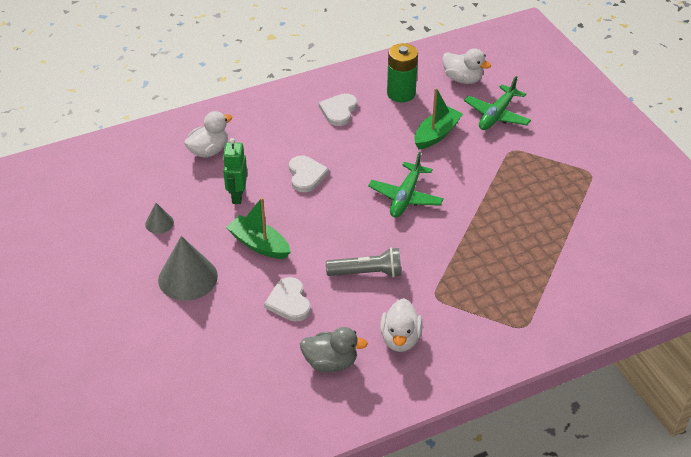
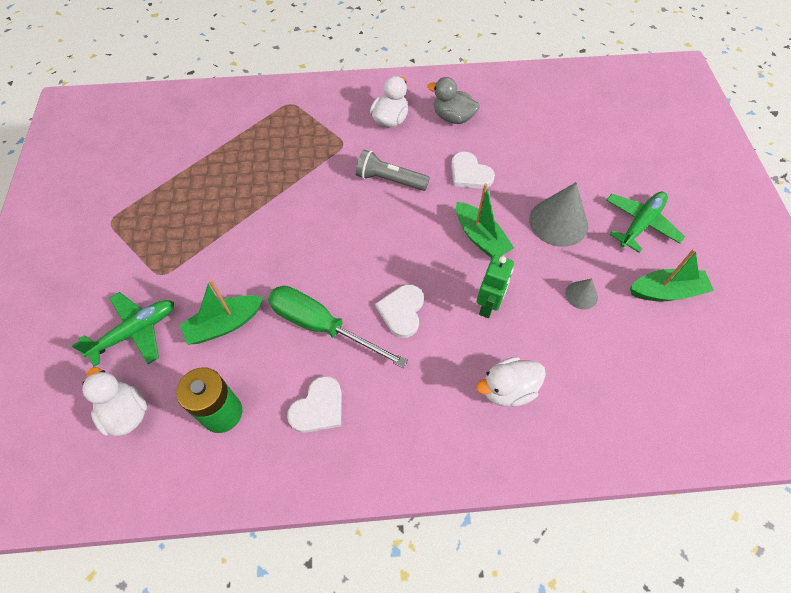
camera: 160 degrees left, 15 degrees up
(83, 245) = (666, 291): none -> green boat
(289, 302) = (469, 173): white heart -> white heart turned 135 degrees clockwise
(363, 151) = (321, 326): none -> green screwdriver
(405, 197) = (310, 249): green plane -> green plane (640, 224)

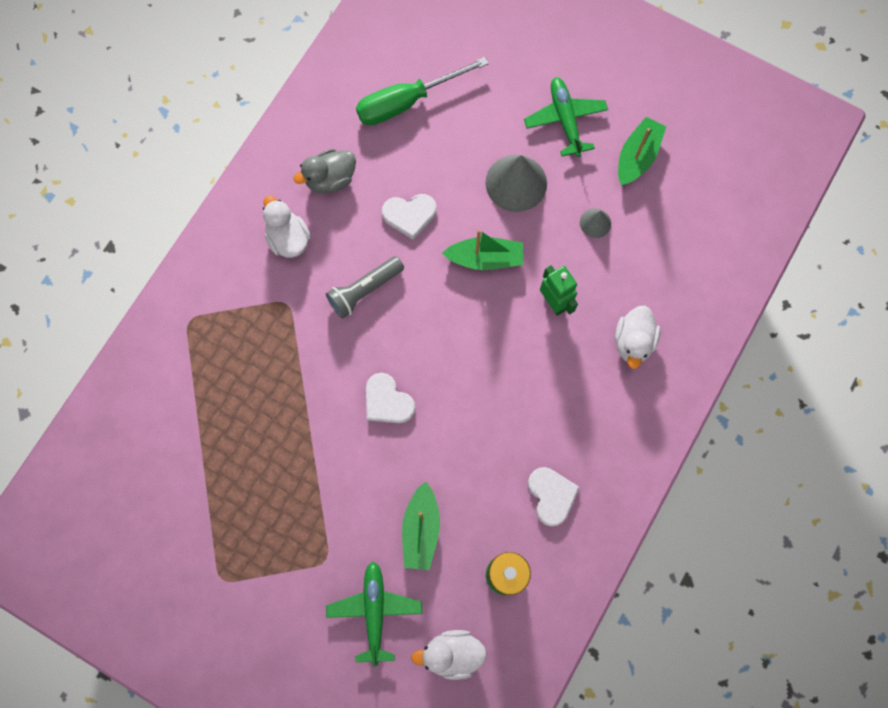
camera: 55 degrees left, 15 degrees up
(321, 326) = (479, 449): green screwdriver -> green screwdriver (407, 102)
(402, 311) = (511, 374): white heart -> white heart (387, 401)

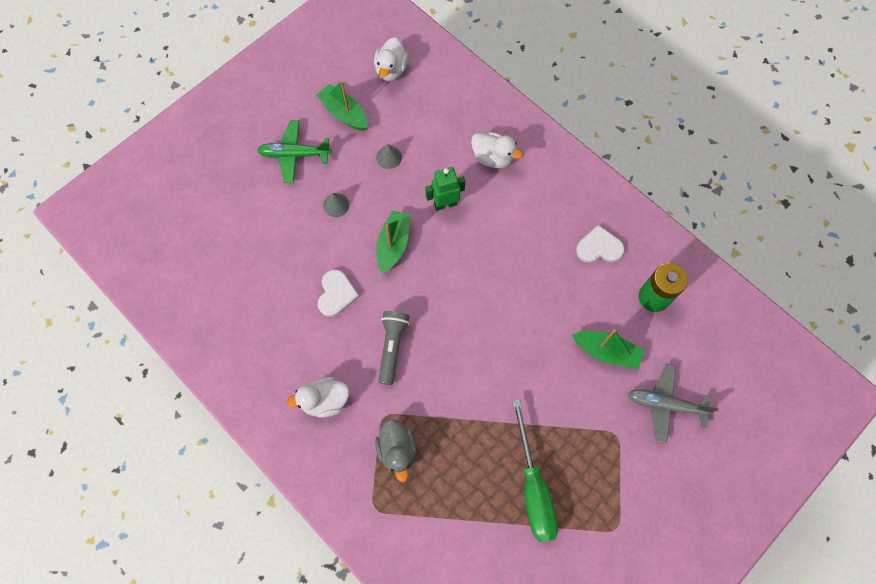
camera: 75 degrees left, 5 degrees down
(330, 179) = (281, 351): grey duck -> grey duck (397, 450)
(364, 290) = (392, 347): grey flashlight -> grey flashlight turned 150 degrees counterclockwise
(375, 611) = (665, 404): green plane -> grey plane
(387, 401) = (494, 352): white heart -> none
(407, 102) = (232, 271): green screwdriver -> green screwdriver (533, 488)
(452, 653) = (708, 352): white duck -> white duck (391, 70)
(516, 183) = (336, 205): grey cone -> grey cone, size x0.51

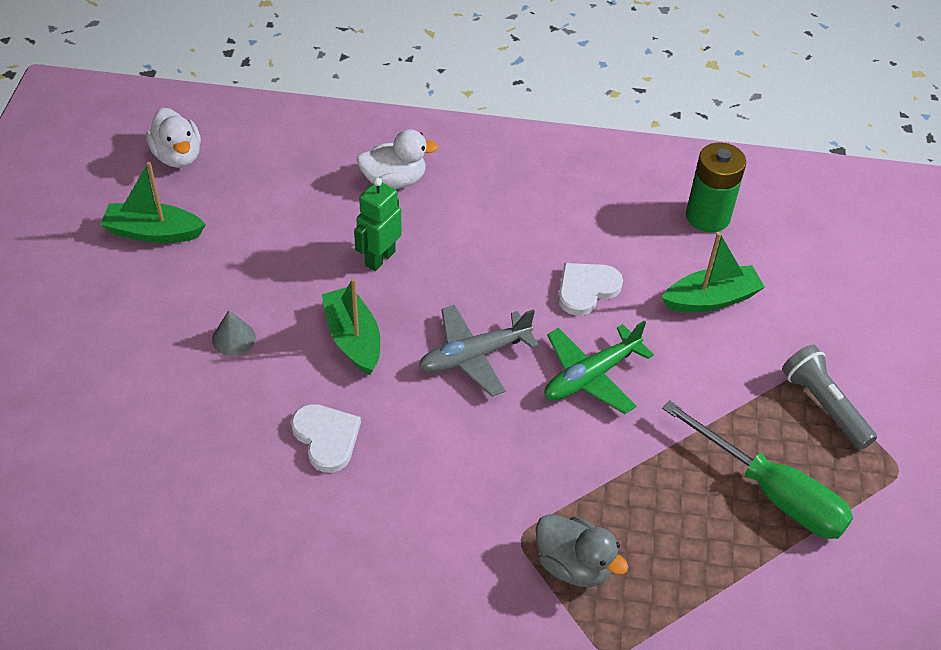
camera: 40 degrees left, 20 degrees down
(294, 155) = (122, 314): green plane -> green plane (591, 376)
(325, 401) = (425, 572): white duck -> none
(389, 157) = (259, 248): grey cone -> none
(392, 347) = (457, 452): grey flashlight -> grey flashlight (823, 405)
(599, 247) = (602, 202): white heart -> white heart (586, 289)
(665, 404) = (822, 312): grey plane -> grey plane (474, 356)

